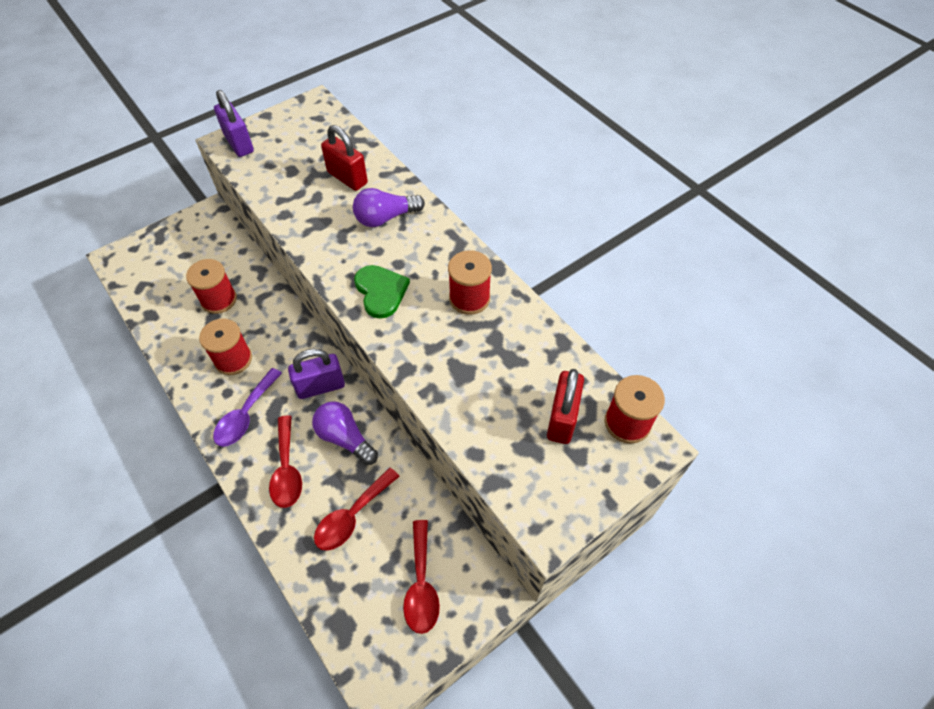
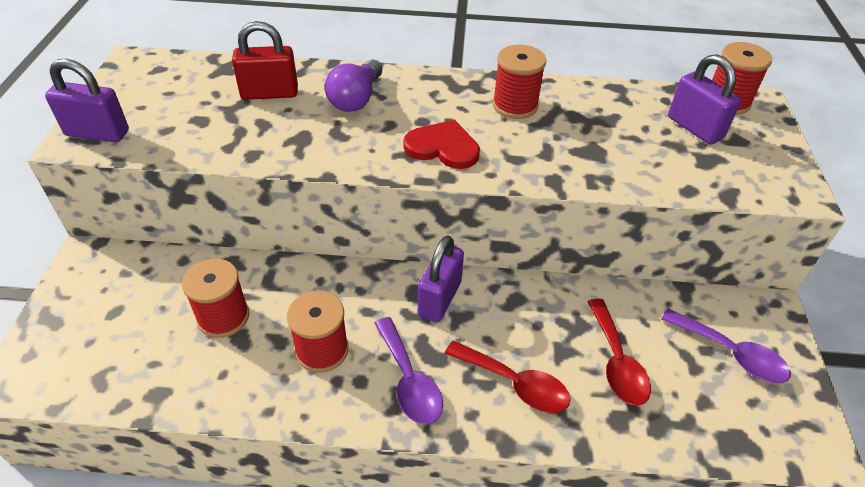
camera: 50 degrees left, 10 degrees down
(345, 438) = (520, 316): purple light bulb -> none
(381, 291) = (443, 147): green heart -> red heart
(421, 585) = (731, 354): red spoon -> purple spoon
(562, 418) = (694, 128): red padlock -> purple padlock

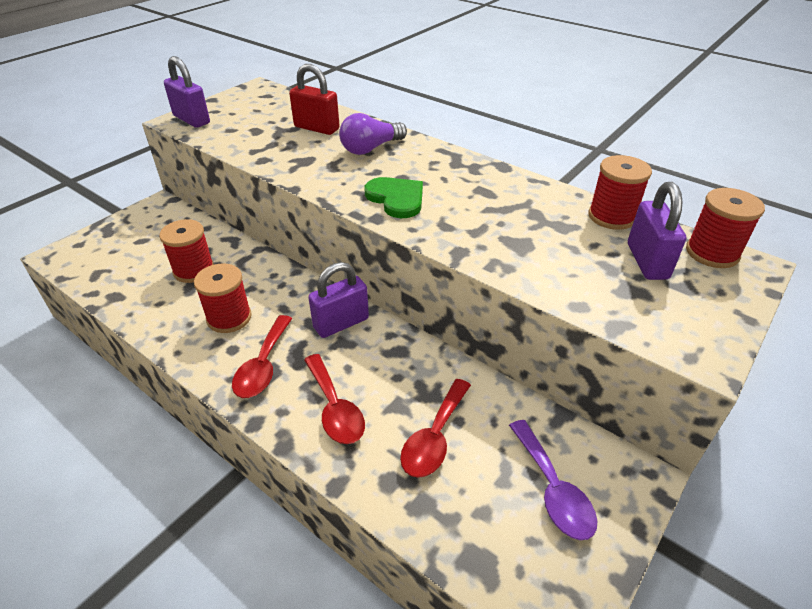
camera: 35 degrees right, 5 degrees down
(409, 380) = (263, 366): purple spoon -> red spoon
(443, 147) = (396, 198): red heart -> green heart
(515, 105) = (490, 190): red spool -> red spool (611, 216)

